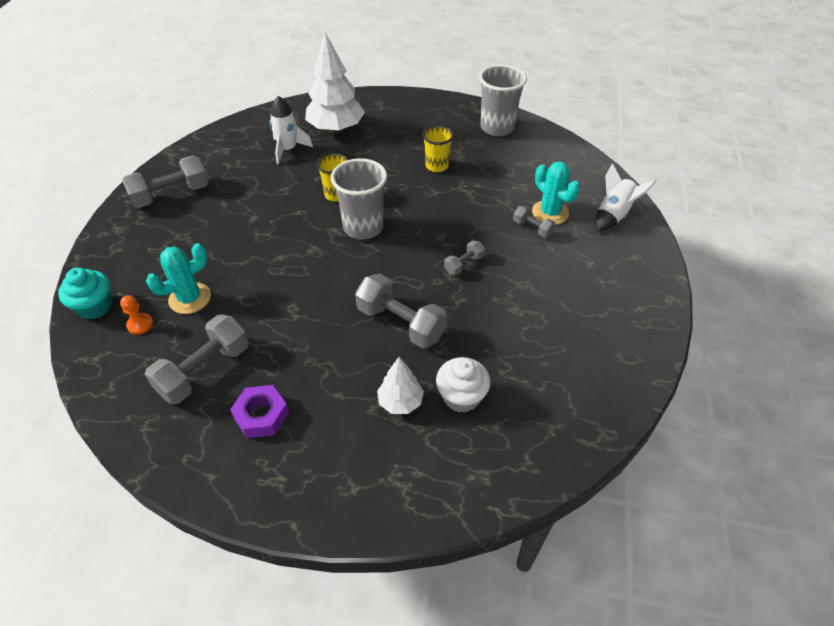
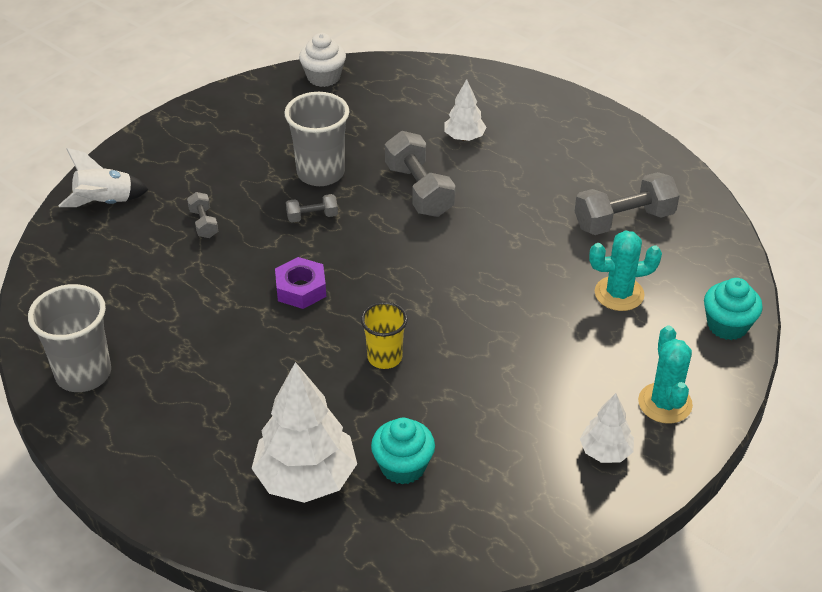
camera: 150 degrees left, 5 degrees down
(140, 324) = (679, 286): orange pawn -> none
(171, 195) = (605, 452): grey dumbbell -> white tree
(261, 415) = (585, 170): purple nut -> purple nut (301, 289)
(288, 149) = (403, 466): white rocket -> turquoise cupcake
(363, 227) = (384, 299): grey cup -> grey cup (320, 173)
(437, 166) = (225, 346): yellow cup -> none
(461, 396) = (412, 123): white cupcake -> white cupcake (323, 77)
(550, 212) = (165, 232): turquoise cactus -> turquoise cactus (665, 403)

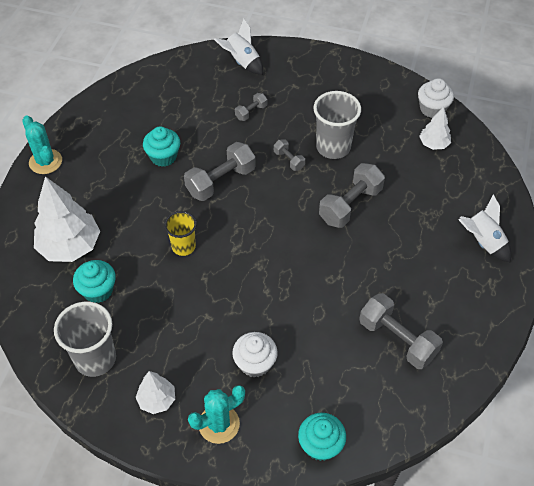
camera: 65 degrees right, 10 degrees up
(83, 373) = (104, 116): grey cup -> grey cup (95, 359)
(214, 332) = (163, 157): none -> turquoise cupcake
(301, 289) = (220, 181): purple nut -> grey dumbbell
(464, 137) = (424, 209): white tree -> white tree (433, 144)
(534, 114) = (482, 242): none -> white rocket
(597, 345) = (255, 363): none -> white cupcake
(619, 294) = (315, 361): turquoise cactus -> turquoise cactus (45, 162)

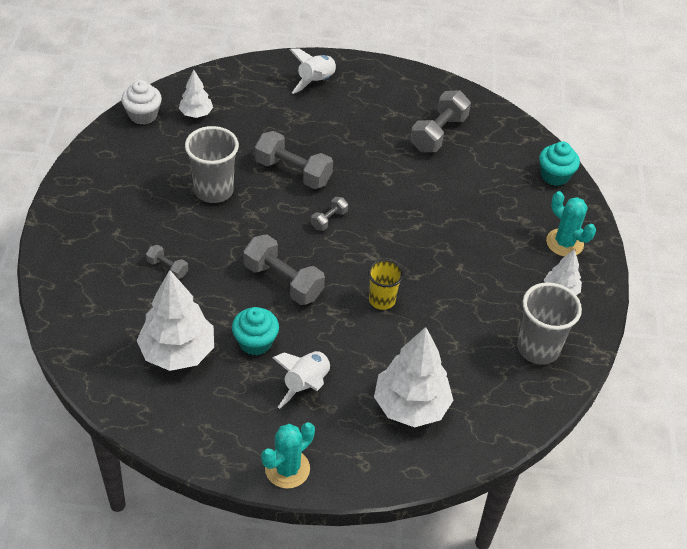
camera: 105 degrees left, 5 degrees down
(98, 290) = (460, 365): turquoise cupcake -> none
(167, 112) = (177, 352): none -> white tree
(242, 62) = (75, 288): white rocket -> white rocket (306, 384)
(255, 363) = (497, 225): white cupcake -> none
(289, 160) = (239, 226): grey dumbbell -> grey dumbbell (329, 219)

